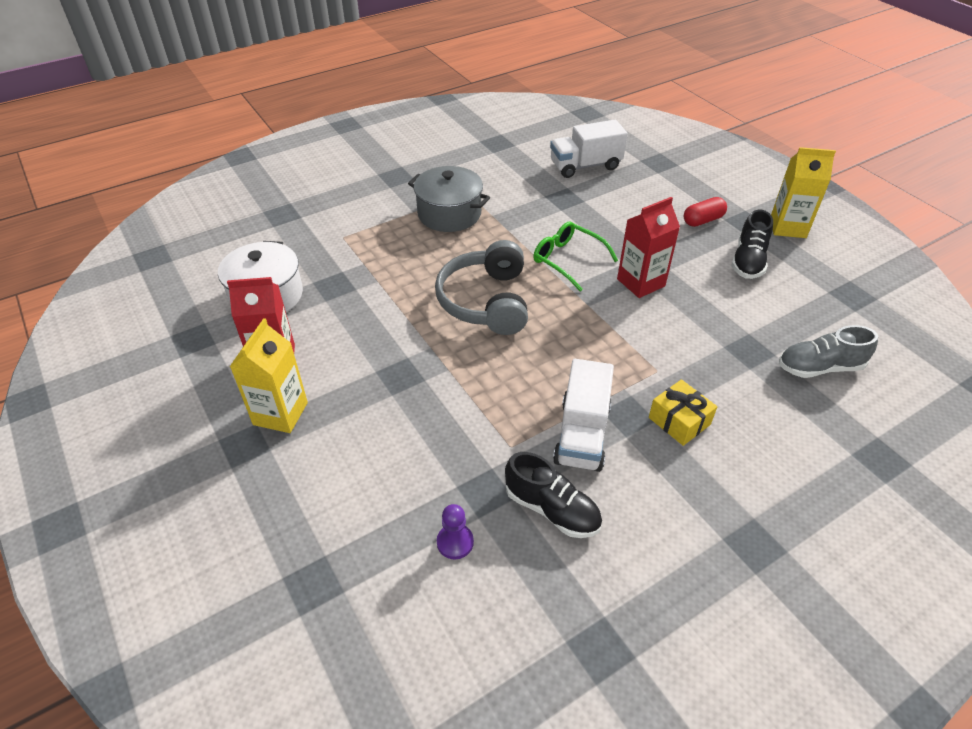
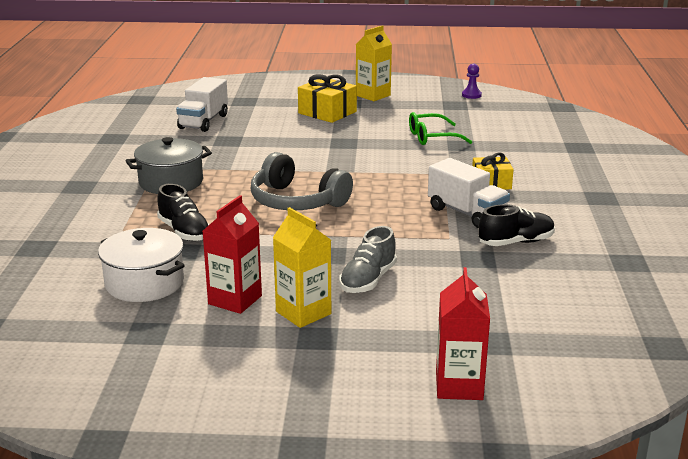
camera: 55 degrees left, 20 degrees down
(455, 542) = (508, 281): purple pawn -> purple pawn (471, 95)
(568, 260) = (297, 162): green glasses -> green glasses (432, 137)
(641, 282) = (357, 150): red carton -> red carton (459, 386)
(703, 220) = (327, 112): red capsule -> yellow gift
(748, 261) = (385, 116): black shoe -> black shoe (184, 232)
(819, 367) = (498, 134): grey shoe -> grey shoe (368, 280)

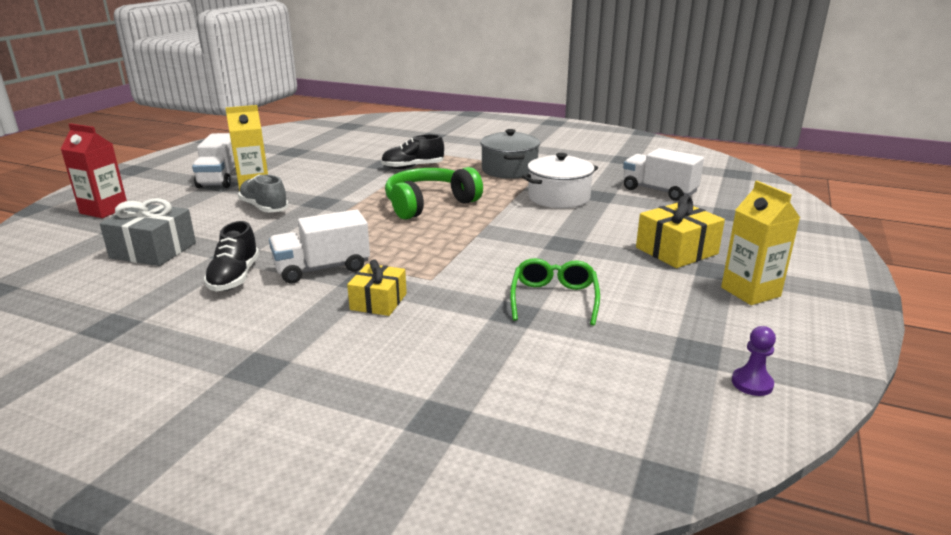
camera: 110 degrees right, 0 degrees up
(144, 283) = (351, 154): white pot -> white pot (559, 197)
(235, 300) = (297, 171): red carton -> none
(296, 346) = (220, 179): none -> white truck
(297, 201) = (429, 204): grey headphones -> green headphones
(514, 300) = (153, 250): none -> grey gift

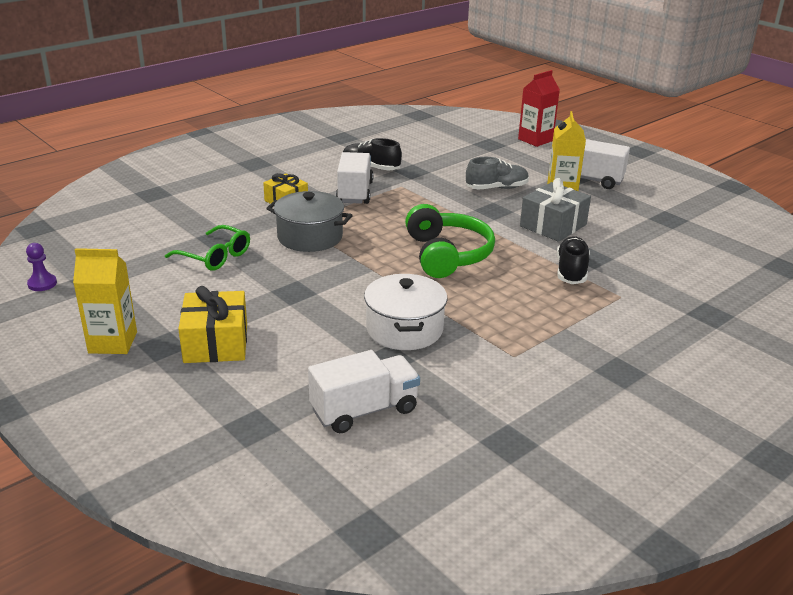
camera: 115 degrees right, 5 degrees up
(153, 250) = (440, 150): grey gift -> grey gift (553, 225)
(509, 170) = (522, 328): grey pot -> grey pot (310, 237)

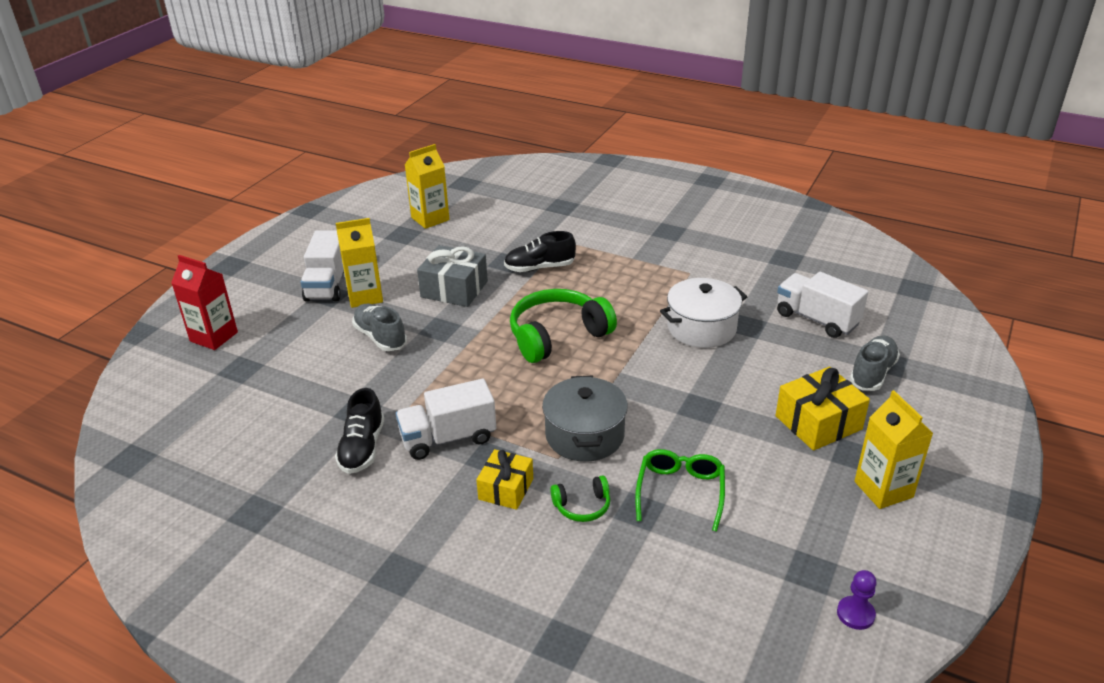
camera: 110 degrees left, 5 degrees up
(243, 220) = (582, 506): none -> green headphones
(246, 407) = (872, 373): none -> grey shoe
(698, 236) = (430, 219): none -> yellow carton

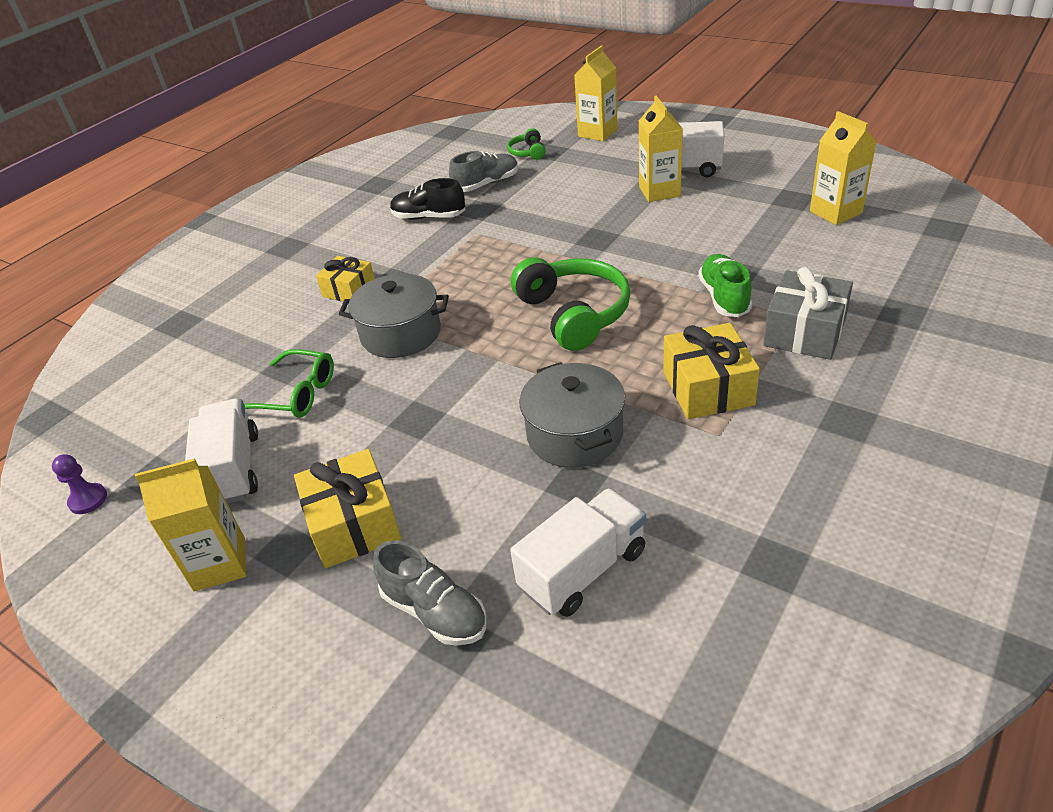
camera: 100 degrees right, 5 degrees up
(214, 337) = (597, 133): red carton -> yellow carton
(380, 337) = (586, 208): grey shoe -> grey shoe (486, 184)
(448, 438) = (426, 256): white truck -> white truck (233, 469)
(454, 289) = (673, 241): grey gift -> grey gift (804, 332)
(539, 268) = (724, 297): black shoe -> green shoe
(582, 506) = (308, 332): green headphones -> green headphones (528, 152)
(645, 276) = (708, 388): none -> yellow gift
(701, 328) = (575, 434): white pot -> grey pot

